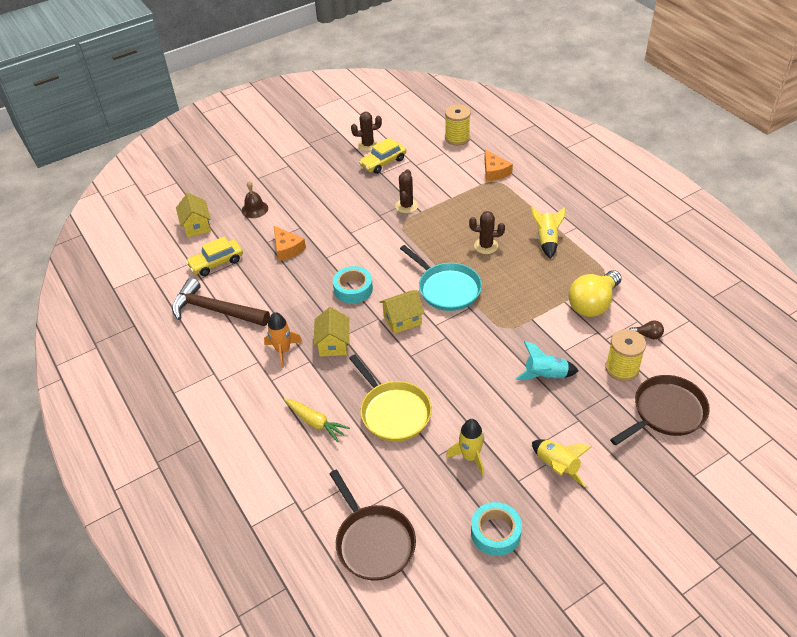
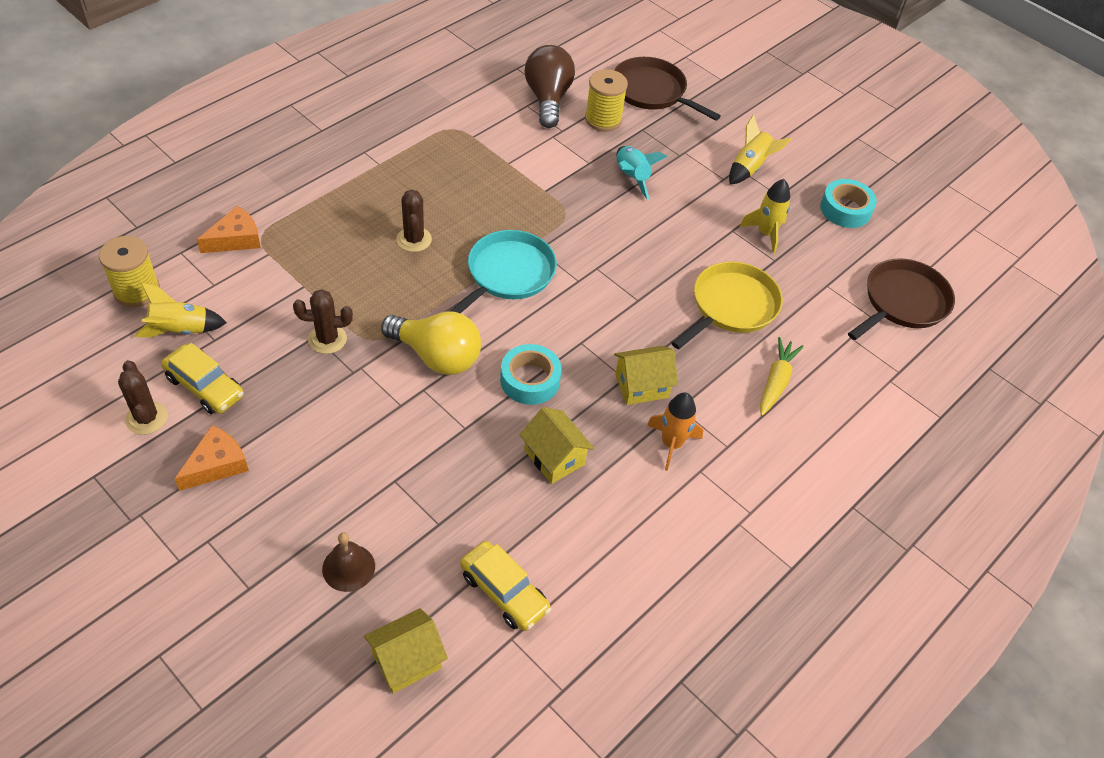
camera: 110 degrees left, 5 degrees up
(215, 310) = (615, 559): brown hammer -> none
(287, 248) = (451, 488): orange cheese -> orange cheese (216, 464)
(402, 320) = (578, 315): yellow house -> yellow house (554, 457)
(547, 240) = (395, 179): yellow rocket -> yellow rocket (180, 330)
(593, 304) = (507, 139): yellow light bulb -> yellow light bulb (437, 356)
(647, 335) = (548, 99): brown light bulb -> brown light bulb, size x2.31

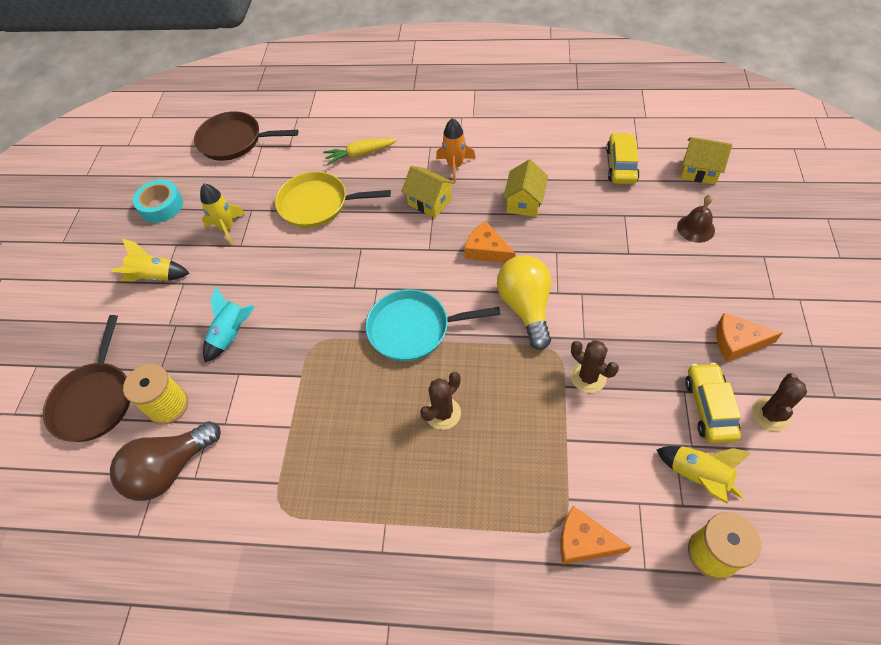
camera: 120 degrees left, 5 degrees up
(530, 380) = (486, 250): turquoise tape -> orange cheese

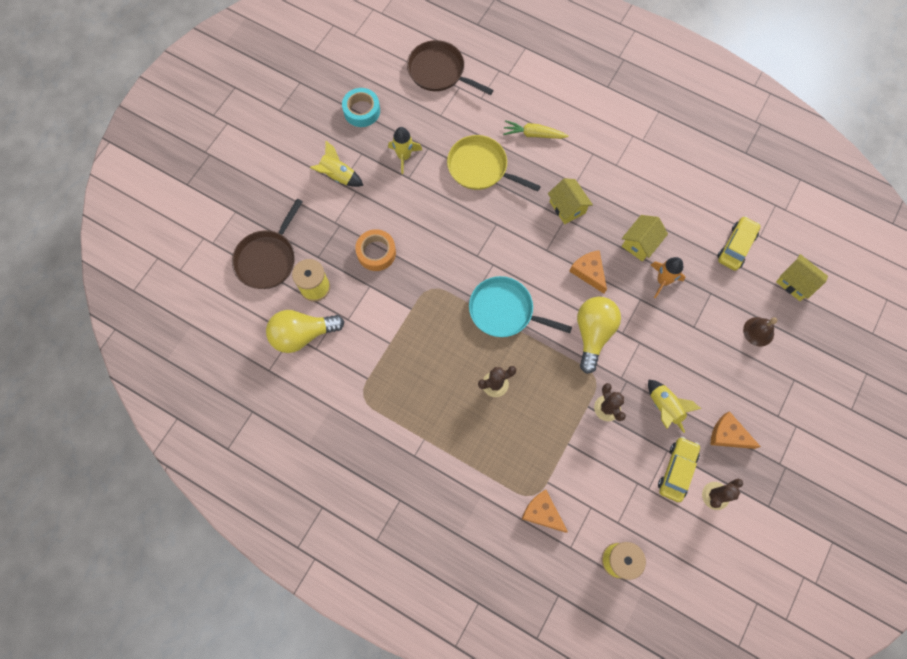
camera: 20 degrees right, 15 degrees up
(170, 469) = (302, 334): brown light bulb -> yellow light bulb
(232, 334) = (376, 252): turquoise rocket -> orange tape
(455, 166) = (603, 183): orange rocket -> orange rocket (663, 280)
(697, 476) = (639, 510): yellow rocket -> yellow rocket (664, 407)

